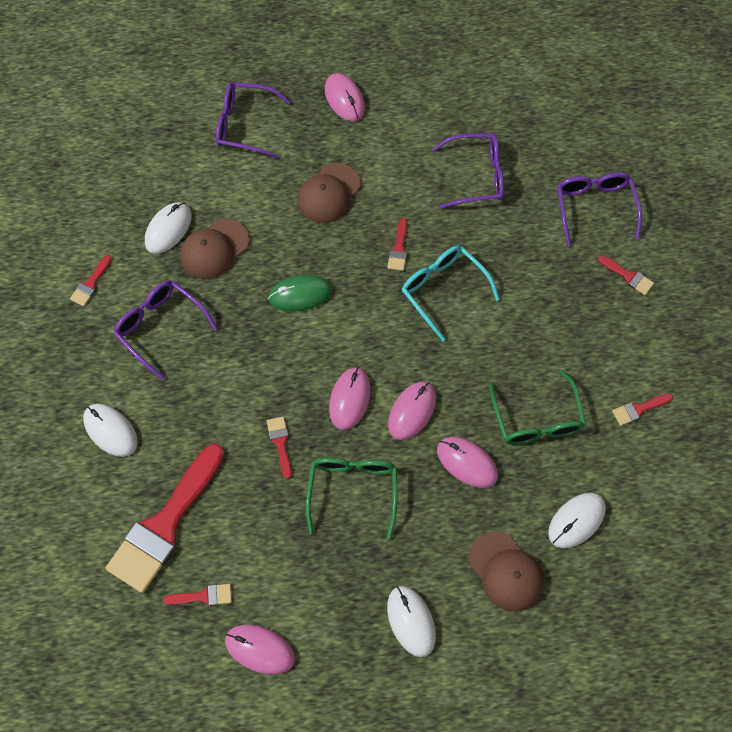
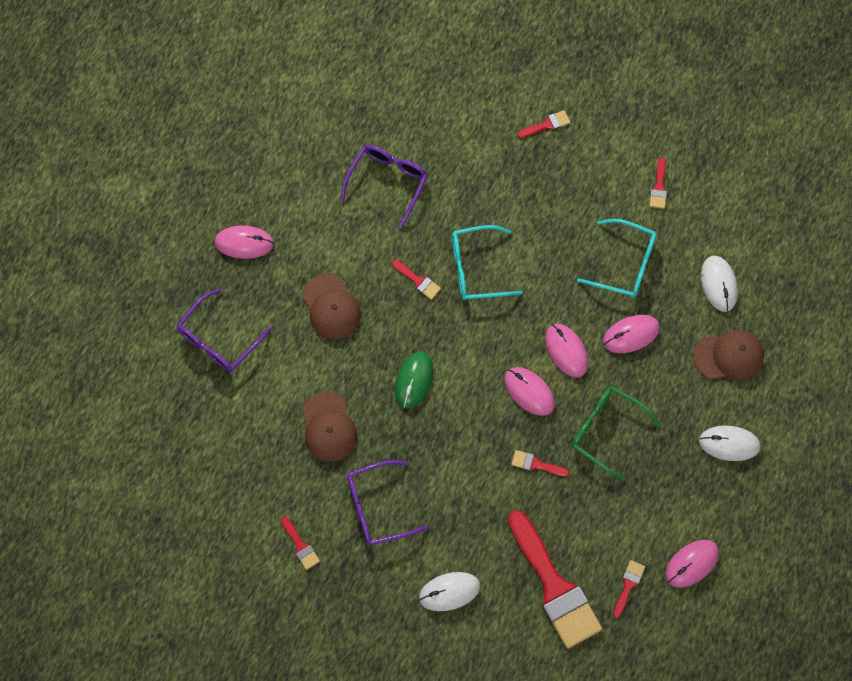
camera: 60 degrees left, 5 degrees up
(168, 229) = (285, 455): white mouse -> none
(536, 418) = (624, 264): green glasses -> turquoise glasses
(594, 208) = (473, 111): purple glasses -> none

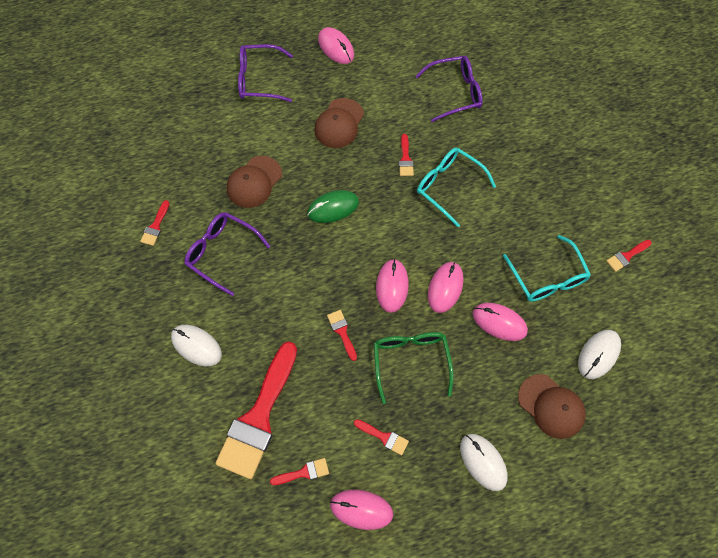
camera: 50 degrees right, 5 degrees down
(547, 125) = (593, 152): red brush -> red brush (384, 437)

